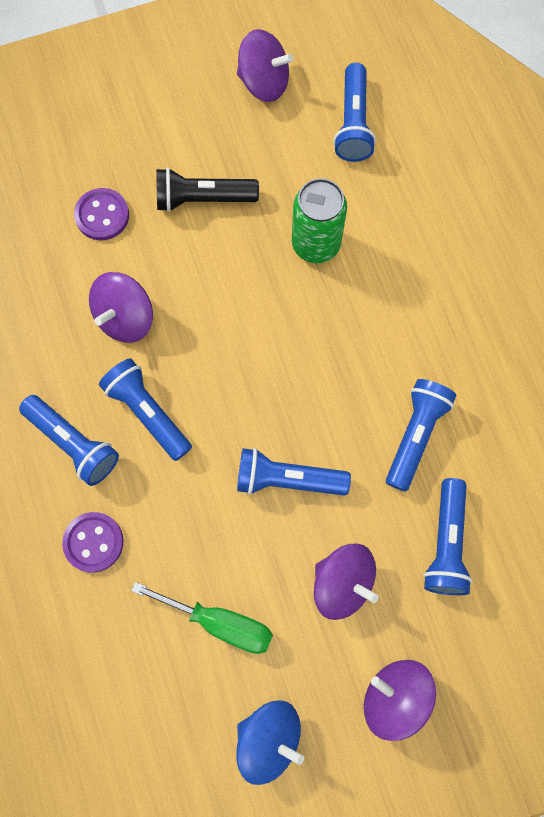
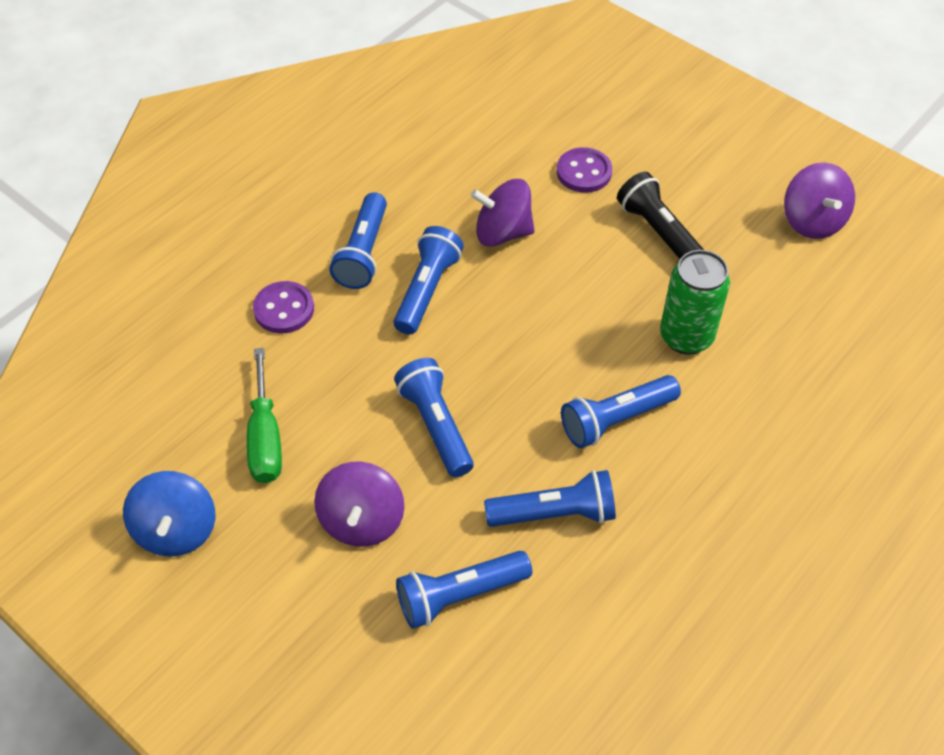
camera: 60 degrees right, 20 degrees down
(353, 123) = (836, 307): blue flashlight -> blue flashlight (616, 419)
(394, 697) = (273, 622): purple spinning top -> none

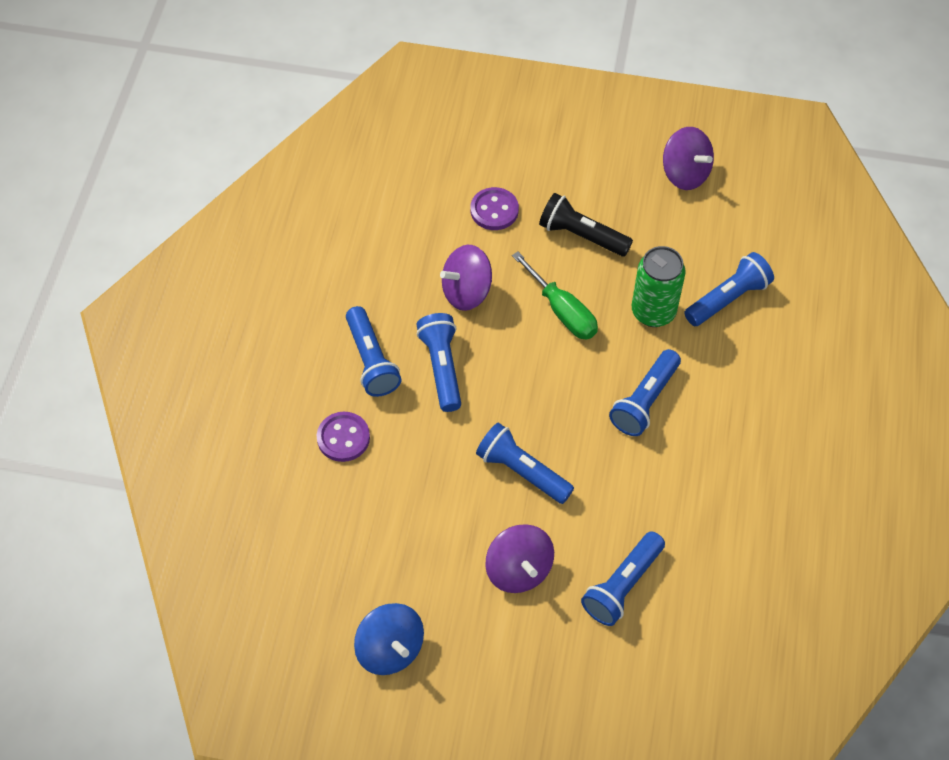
camera: 30 degrees left, 5 degrees up
(265, 438) = (404, 546): green screwdriver -> green screwdriver (562, 311)
(554, 513) = (647, 493): blue flashlight -> blue flashlight (728, 299)

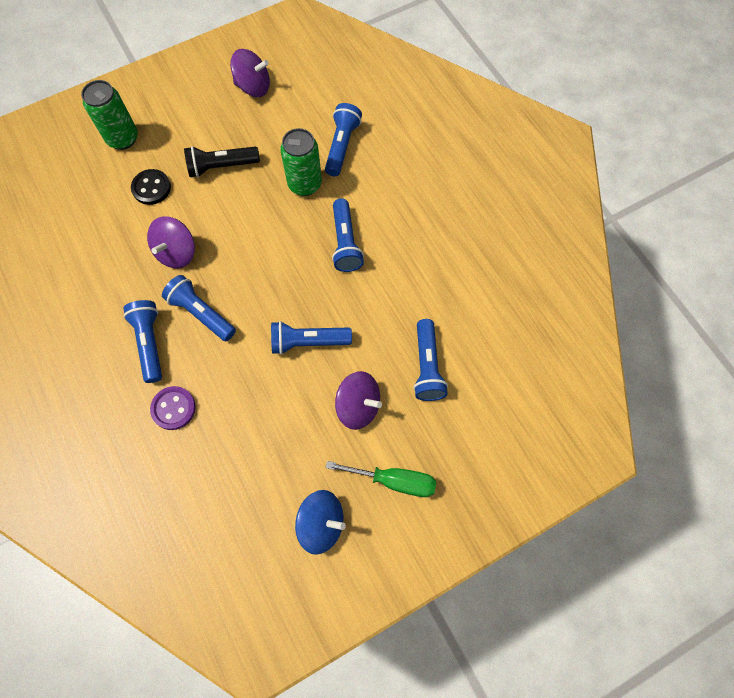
camera: 40 degrees left, 10 degrees up
(371, 361) = (150, 343): blue flashlight -> blue flashlight turned 135 degrees counterclockwise
(494, 210) = (151, 188): purple button -> black button
(506, 141) = (123, 138): none -> green can
(562, 311) = (248, 222): green screwdriver -> green screwdriver (394, 481)

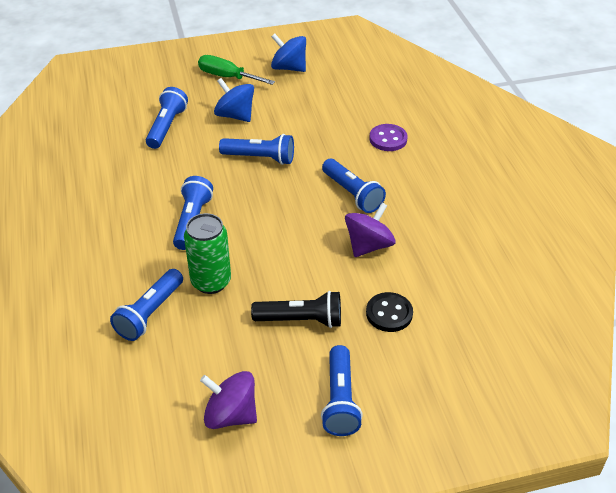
camera: 165 degrees left, 25 degrees down
(123, 138) = (421, 381): green can -> none
(150, 343) = (404, 182): blue flashlight -> blue flashlight (340, 400)
(358, 406) = (235, 115): purple spinning top -> blue spinning top

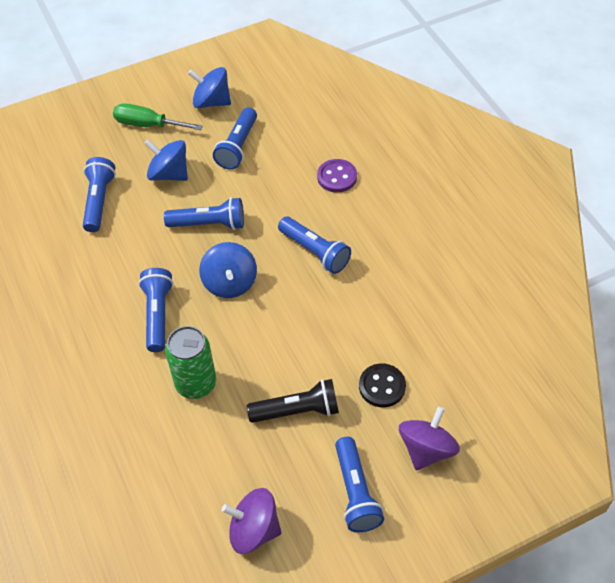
camera: 10 degrees left, 10 degrees up
(150, 313) = (143, 433): blue flashlight -> blue flashlight (238, 146)
(266, 206) = (230, 283): none -> blue spinning top
(368, 245) = (345, 311): purple spinning top -> purple spinning top (426, 449)

